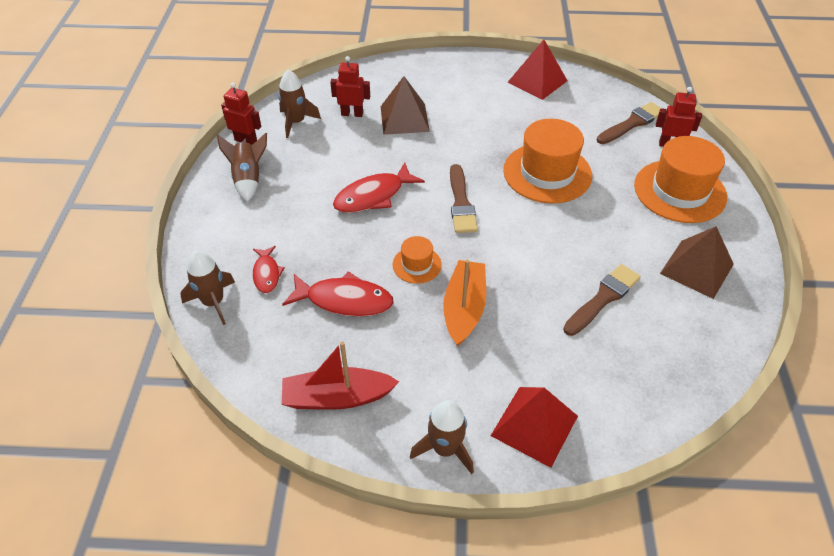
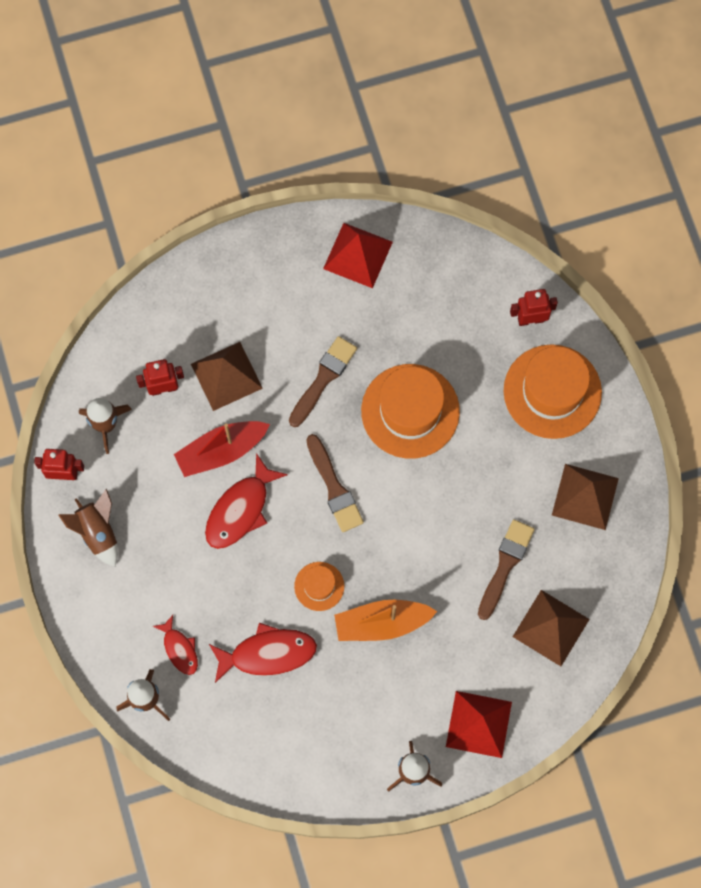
camera: 20 degrees left, 25 degrees up
(337, 397) = (305, 757): red boat -> red boat (221, 451)
(464, 308) = (381, 623): orange boat -> orange boat turned 90 degrees counterclockwise
(632, 123) = (483, 296): brown brush -> brown brush (323, 379)
(638, 362) = (551, 627): none -> brown pyramid

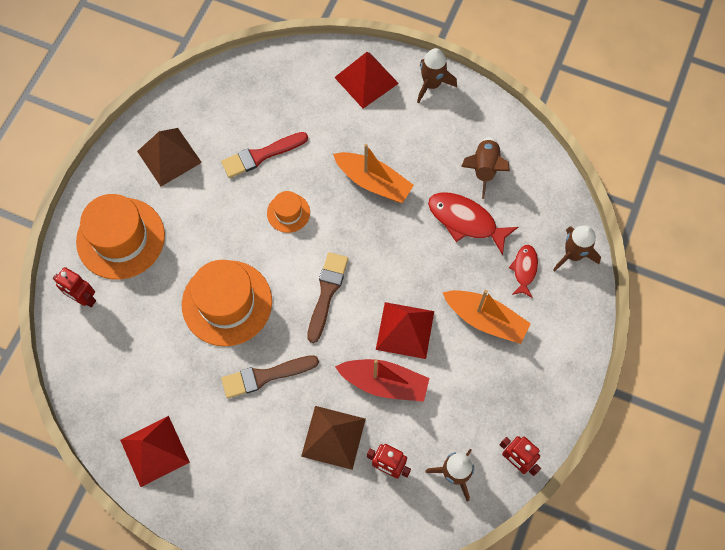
camera: 140 degrees left, 5 degrees down
(97, 532) = (522, 396): brown rocket -> brown rocket (484, 169)
(179, 574) = (485, 319): none -> orange boat
(240, 509) = (405, 330): red fish -> red pyramid
(319, 586) = (394, 236): orange hat -> orange hat (288, 213)
(505, 565) = (261, 155): brown brush -> red brush
(551, 627) = (269, 99): brown pyramid -> none

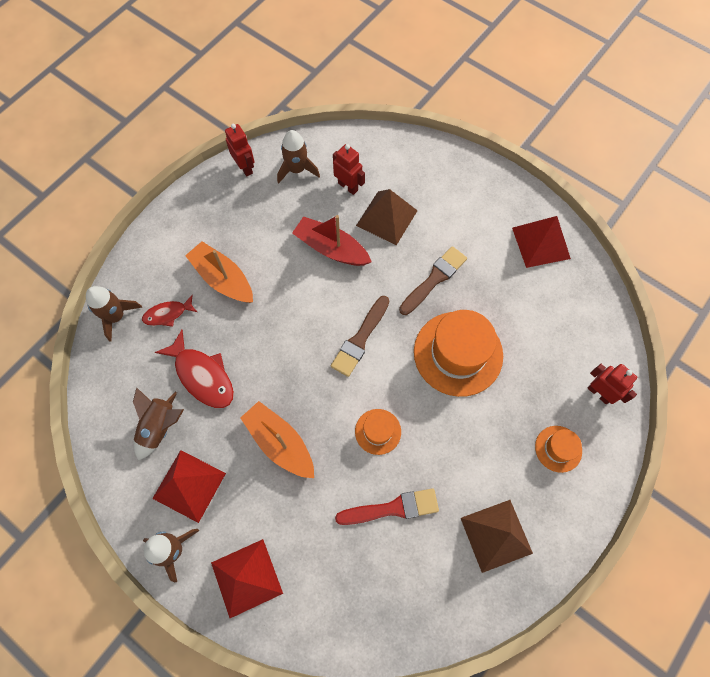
camera: 165 degrees left, 0 degrees up
(120, 238) = (558, 448): orange hat -> orange hat, size x0.50
(265, 376) = (434, 279): brown brush -> brown brush turned 45 degrees counterclockwise
(405, 330) = (298, 287): red pyramid -> red pyramid (189, 485)
(524, 269) = (168, 314): red fish -> red fish turned 45 degrees clockwise

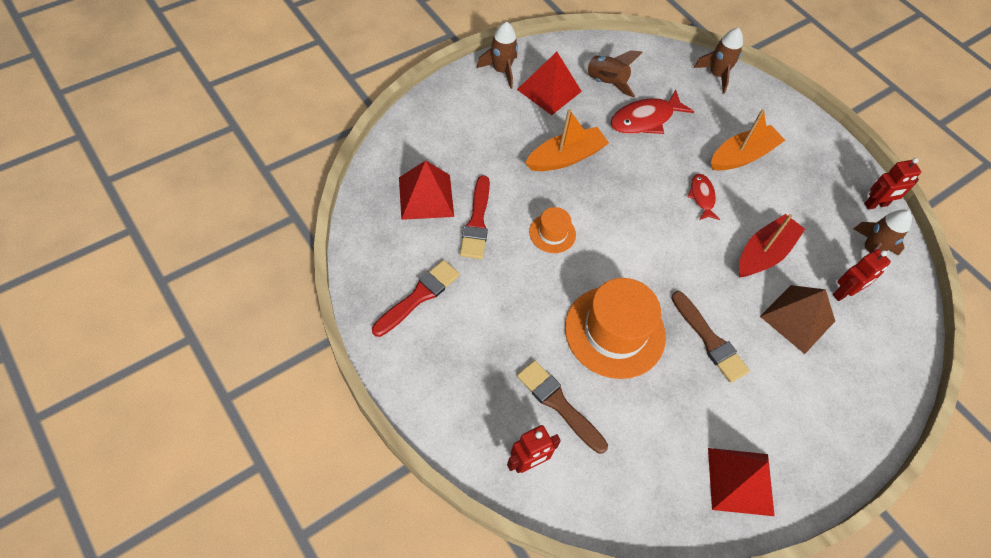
camera: 100 degrees right, 10 degrees down
(168, 314) = (712, 109): red fish -> red fish (702, 197)
(246, 578) = (461, 108): red pyramid -> red pyramid (426, 197)
(360, 339) = (653, 248): brown brush -> brown brush (559, 404)
(496, 535) = (418, 296): brown pyramid -> red brush
(558, 448) = (480, 389): orange hat -> none

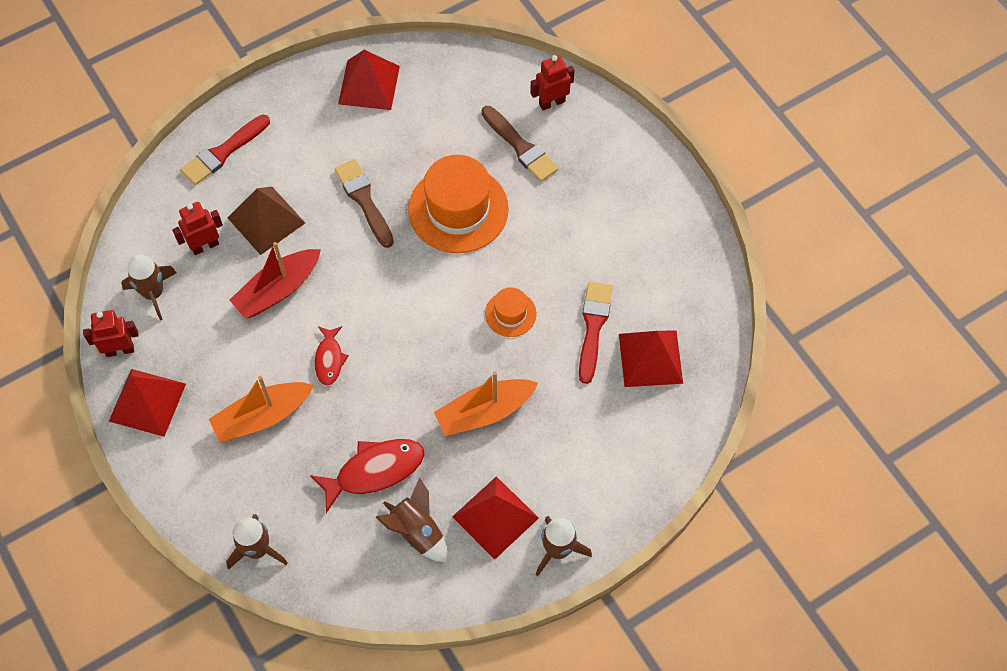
camera: 170 degrees left, 5 degrees up
(418, 296) = (652, 245): red brush -> red brush (223, 152)
(835, 166) = (147, 402): none -> red pyramid

